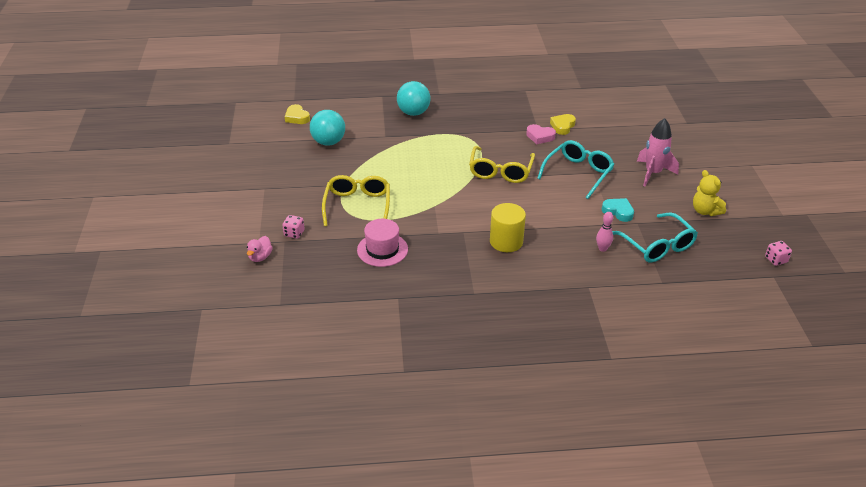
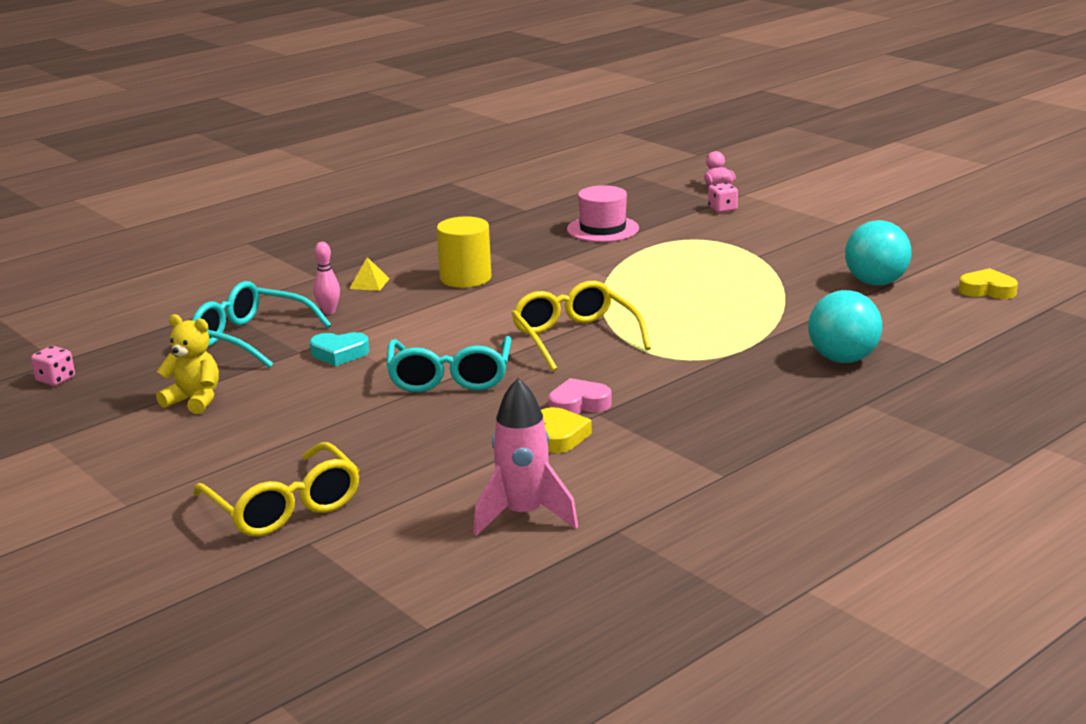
camera: 145 degrees right, 15 degrees down
(357, 205) = (701, 247): yellow glasses -> yellow glasses (285, 507)
(562, 264) = (369, 283): none -> yellow pyramid
(653, 173) = (319, 422): pink rocket -> pink rocket (523, 515)

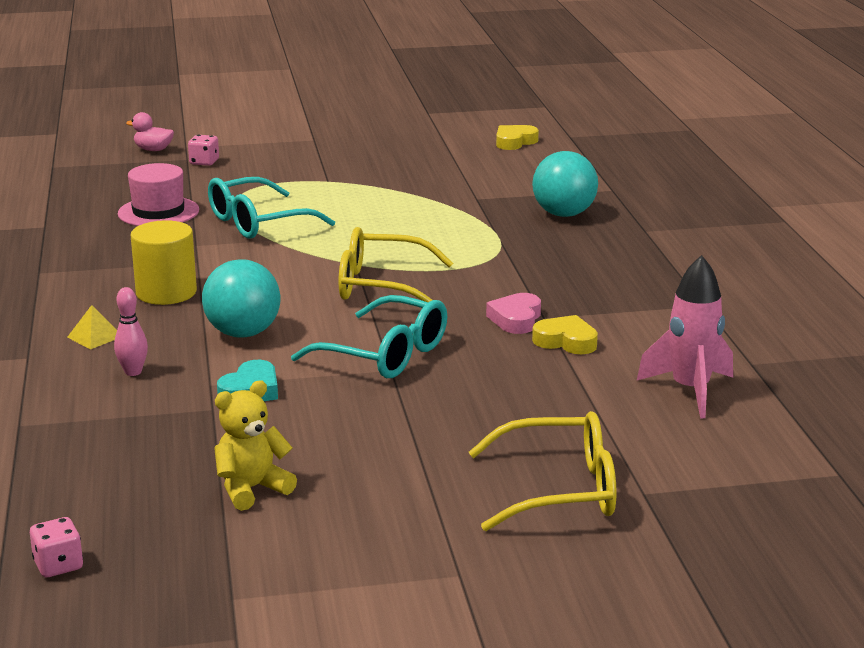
camera: 60 degrees left, 0 degrees up
(250, 338) = (133, 426): turquoise glasses -> turquoise glasses (257, 222)
(875, 283) = (446, 165): turquoise ball -> turquoise ball (243, 333)

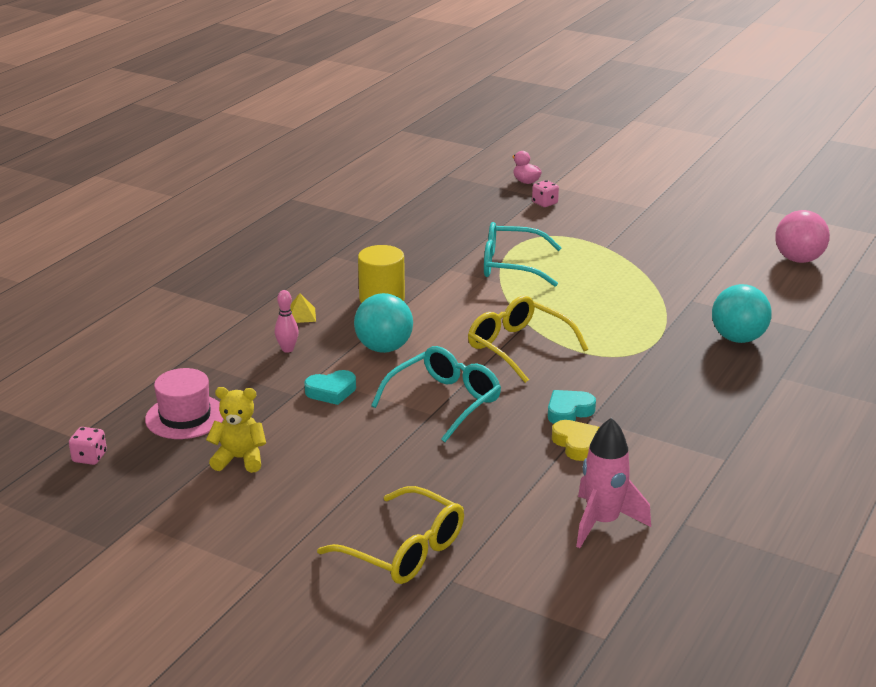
camera: 40 degrees right, 5 degrees up
(158, 212) = (461, 234): pink hat -> pink hat (185, 417)
(385, 354) = (445, 401): turquoise glasses -> turquoise glasses turned 120 degrees counterclockwise
(514, 142) = (798, 259): yellow heart -> pink ball
(516, 319) = (568, 411): pink heart -> turquoise heart

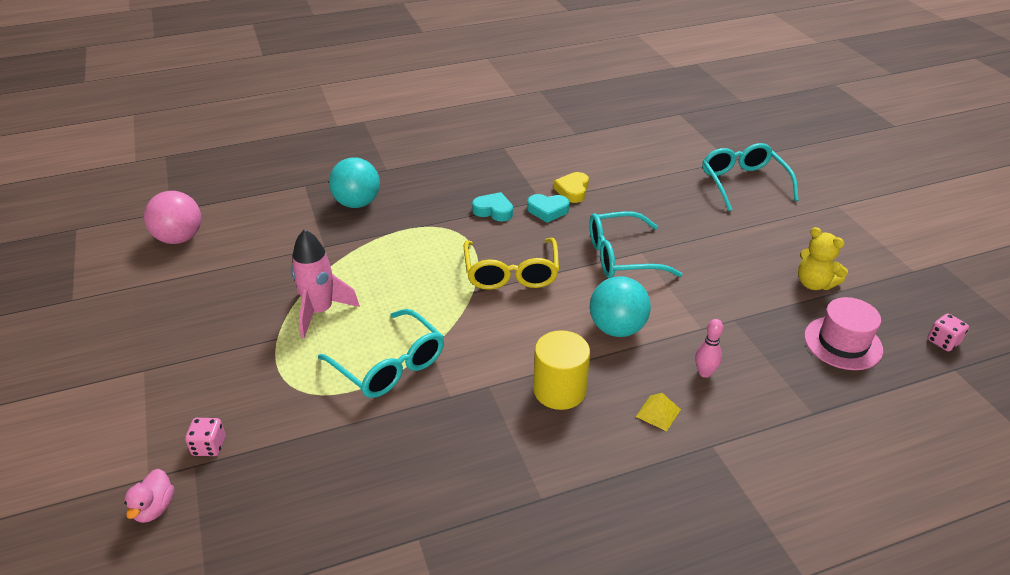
camera: 140 degrees left, 10 degrees up
(331, 391) = (700, 307): turquoise heart -> turquoise heart (493, 211)
(404, 550) = (743, 183): yellow glasses -> turquoise glasses
(602, 523) = (617, 150): pink rocket -> pink rocket (320, 312)

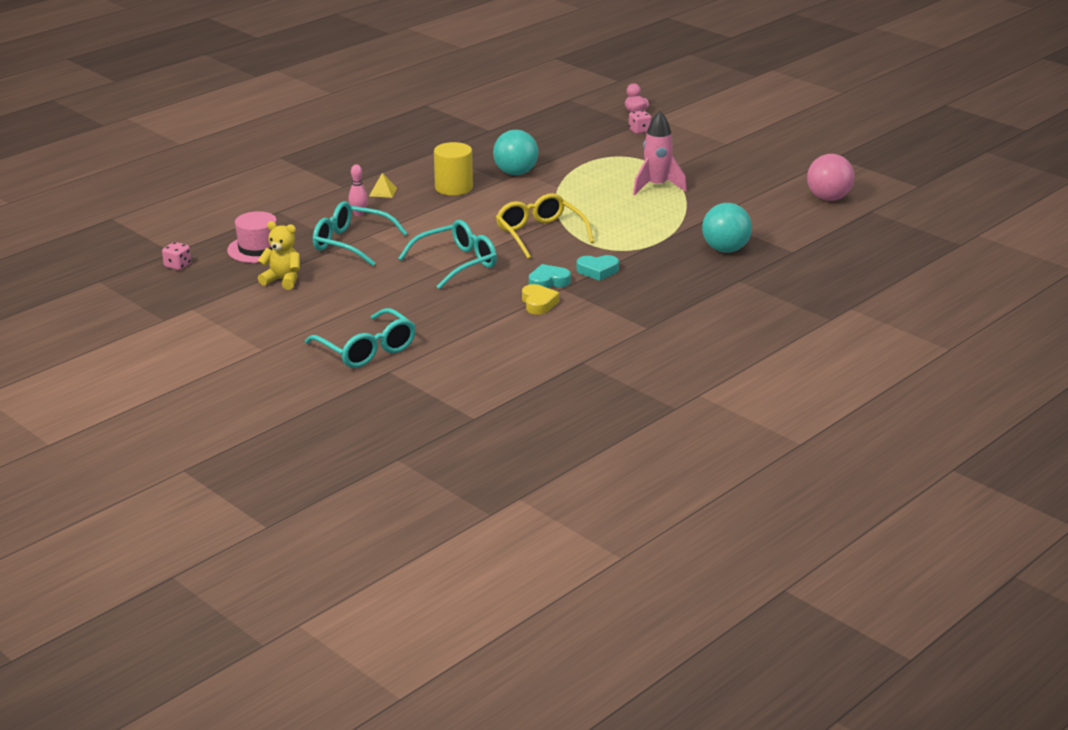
camera: 155 degrees right, 10 degrees down
(390, 365) = (575, 175): turquoise glasses -> turquoise glasses (351, 243)
(617, 328) = (433, 222): turquoise ball -> turquoise ball (515, 173)

